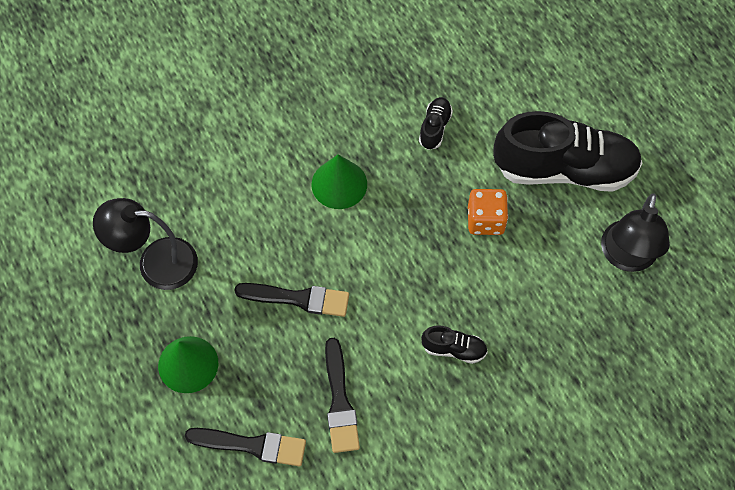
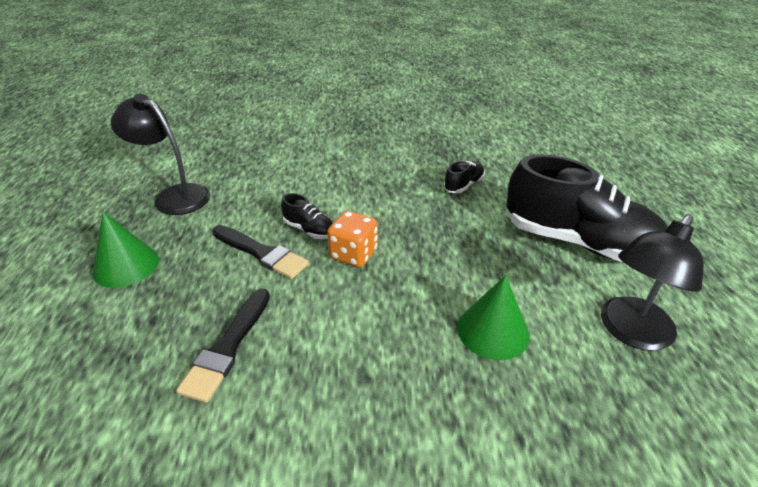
camera: 25 degrees right, 25 degrees down
(252, 445) = (109, 352): black brush -> none
(339, 184) = (358, 194): green cone -> green cone (493, 331)
(454, 349) = (382, 346): black shoe -> black shoe (309, 230)
(485, 220) = (478, 254): orange dice -> orange dice (353, 254)

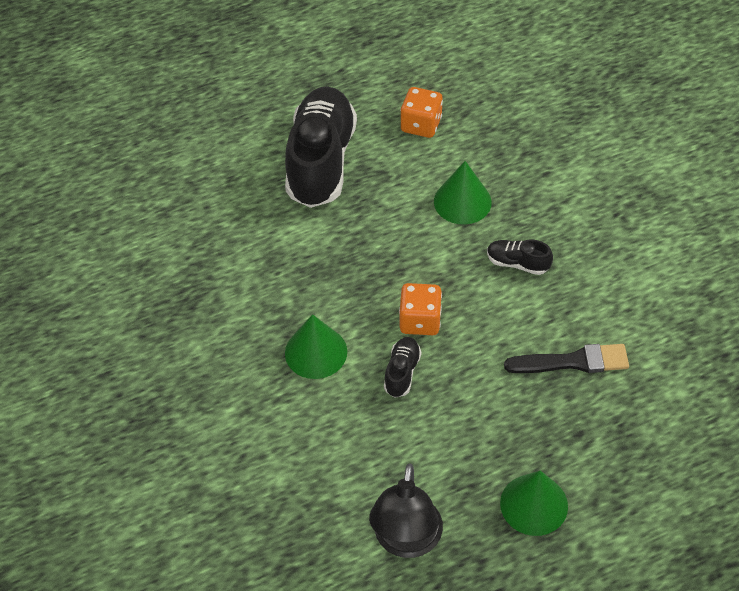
camera: 110 degrees left, 15 degrees up
(261, 253) = (456, 396): black brush -> none
(361, 193) = (316, 352): none -> green cone
(463, 185) = (258, 264): black shoe -> black shoe (517, 263)
(631, 332) = (421, 125): black lamp -> orange dice

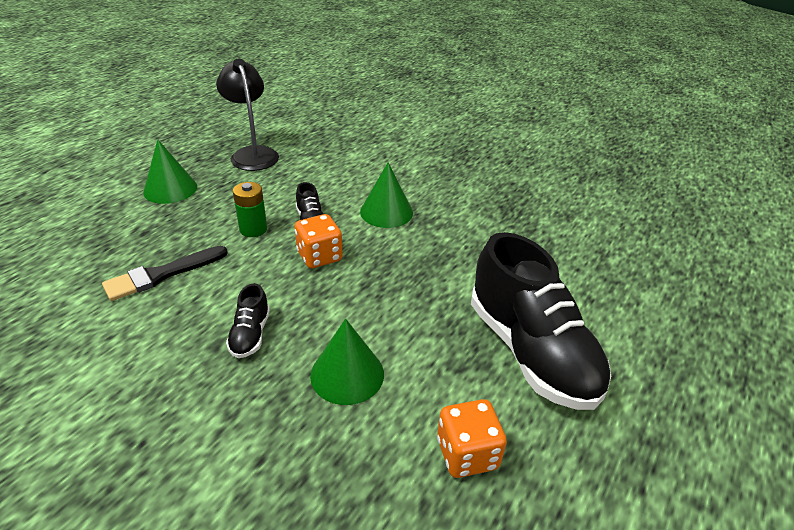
camera: 145 degrees right, 15 degrees down
(466, 387) = (253, 229): none -> green battery
(517, 263) = (250, 335): black shoe -> black shoe turned 105 degrees clockwise

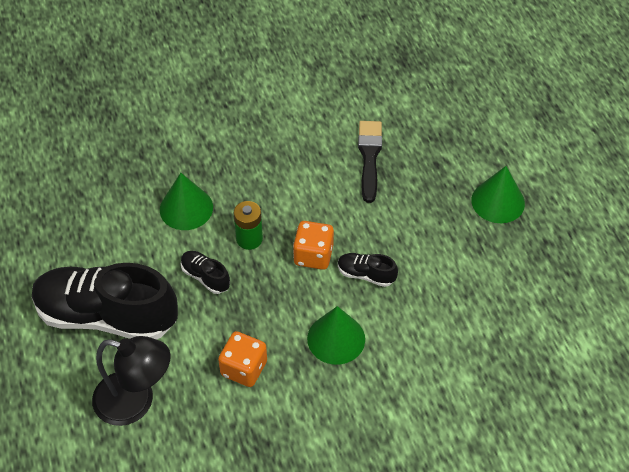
camera: 130 degrees right, 15 degrees up
(250, 335) = (264, 178): black shoe -> black shoe (205, 277)
(252, 154) = (528, 289): black lamp -> black lamp (136, 402)
(253, 229) = (386, 231): green battery -> green battery (249, 239)
(467, 454) = (83, 228): orange dice -> orange dice (244, 368)

